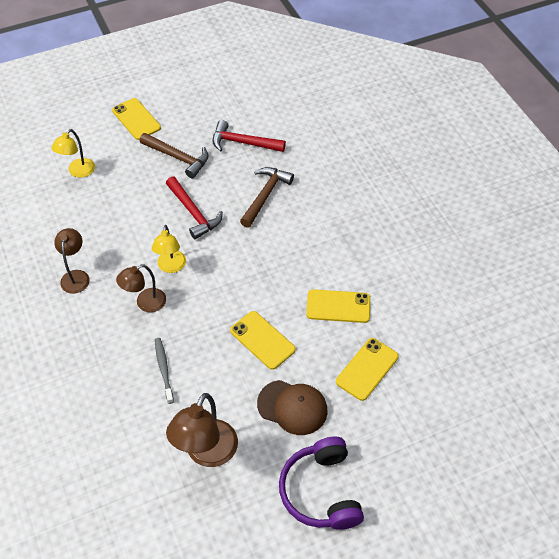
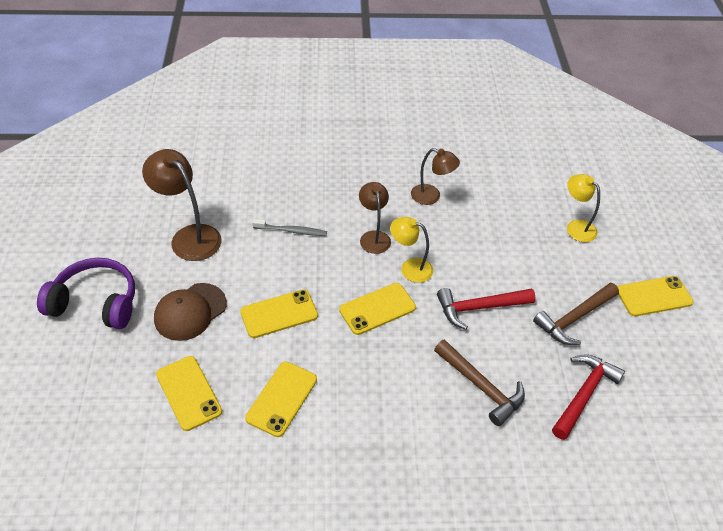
camera: 110 degrees right, 5 degrees down
(225, 275) = (377, 309): none -> yellow phone

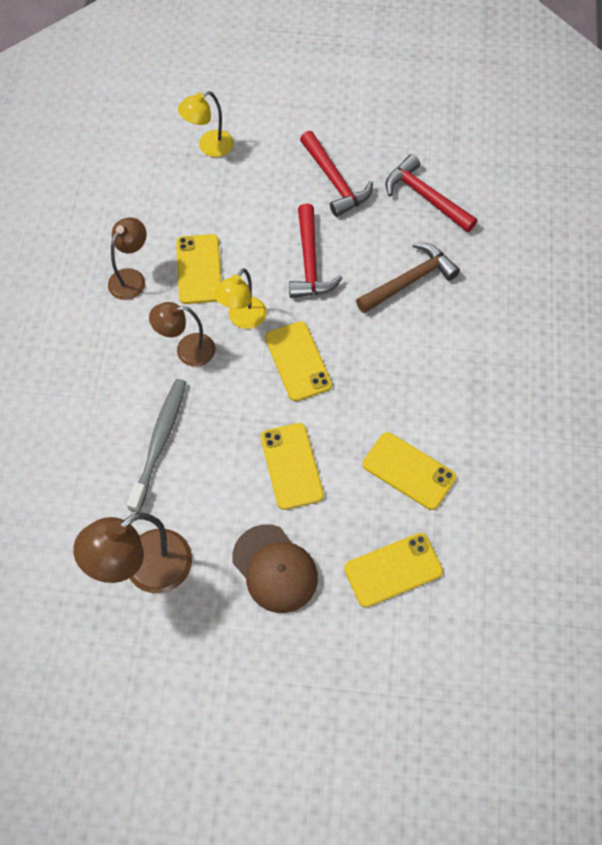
camera: 80 degrees left, 15 degrees up
(96, 302) = (243, 689): purple headphones -> none
(291, 231) = (159, 442): grey toothbrush -> grey toothbrush, size x1.51
(574, 318) = (334, 181): brown hammer -> red hammer
(654, 296) = (315, 108): yellow phone -> yellow phone (199, 269)

